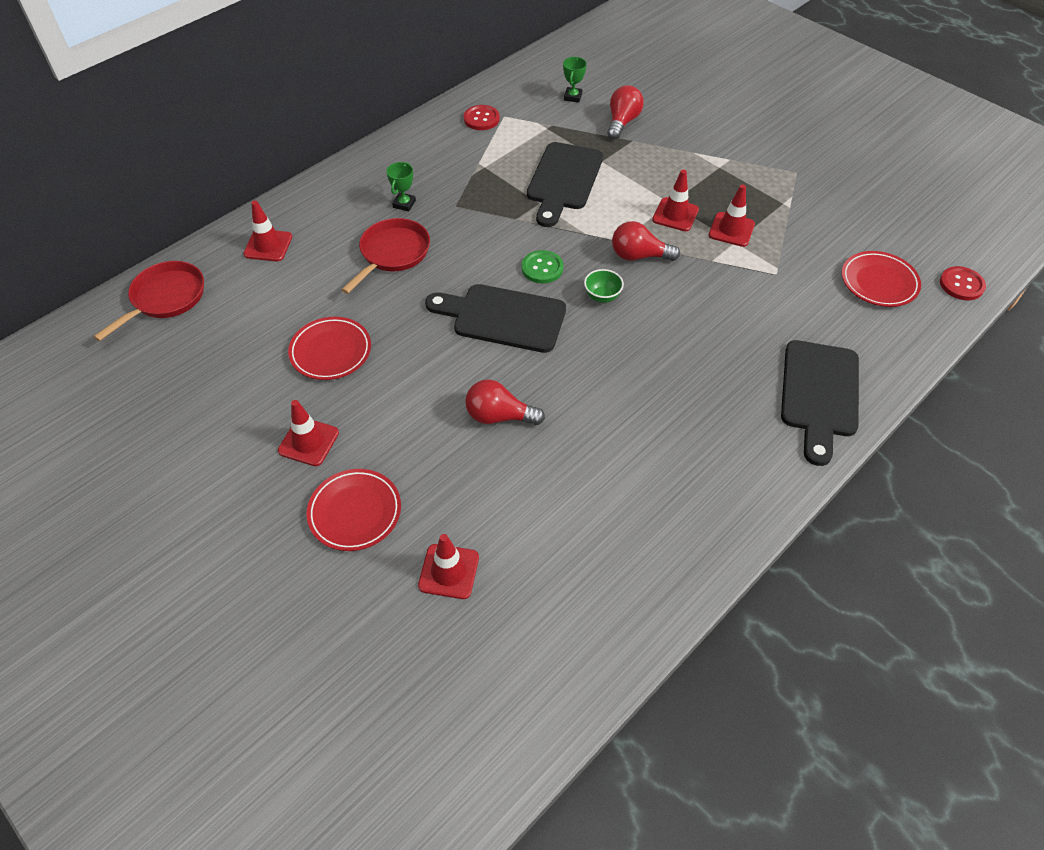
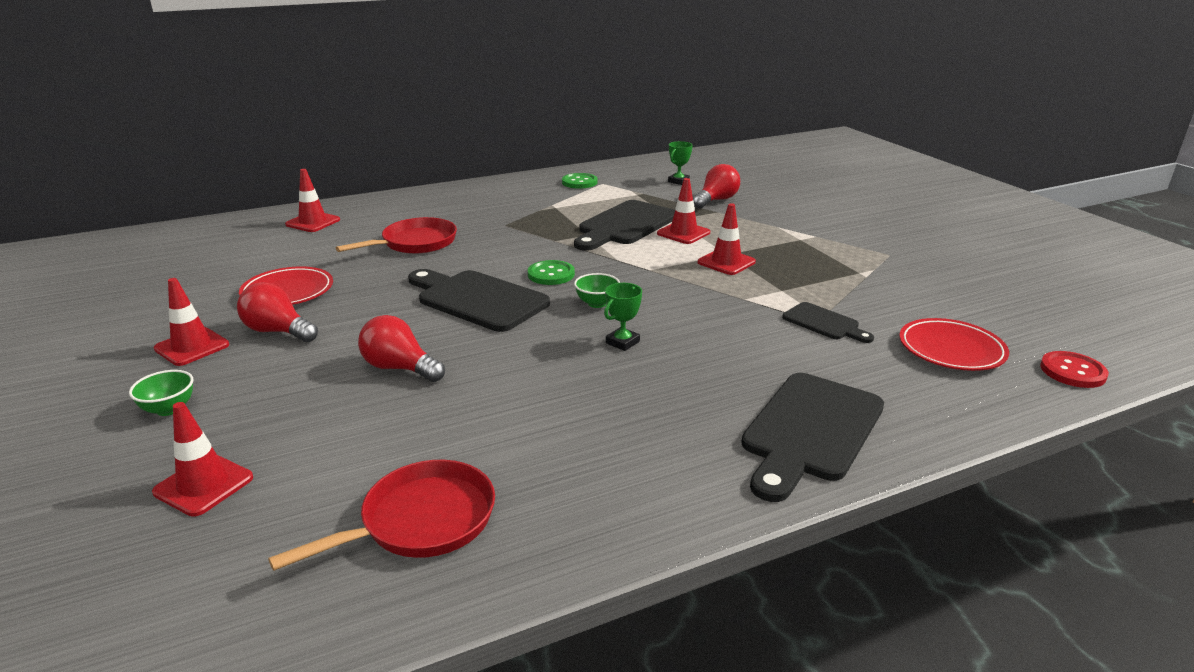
camera: 20 degrees right, 25 degrees down
(165, 298) = (191, 237): red pan -> red pan (420, 521)
(355, 512) = (169, 409): red plate -> green bowl
(404, 204) = (458, 217): green trophy -> green trophy (622, 342)
(481, 119) = (579, 182): red button -> green button
(639, 256) = (662, 283): red light bulb -> red light bulb (278, 331)
(731, 230) = (784, 281): red traffic cone -> red traffic cone (683, 233)
(782, 275) = (824, 323): none -> black cutting board

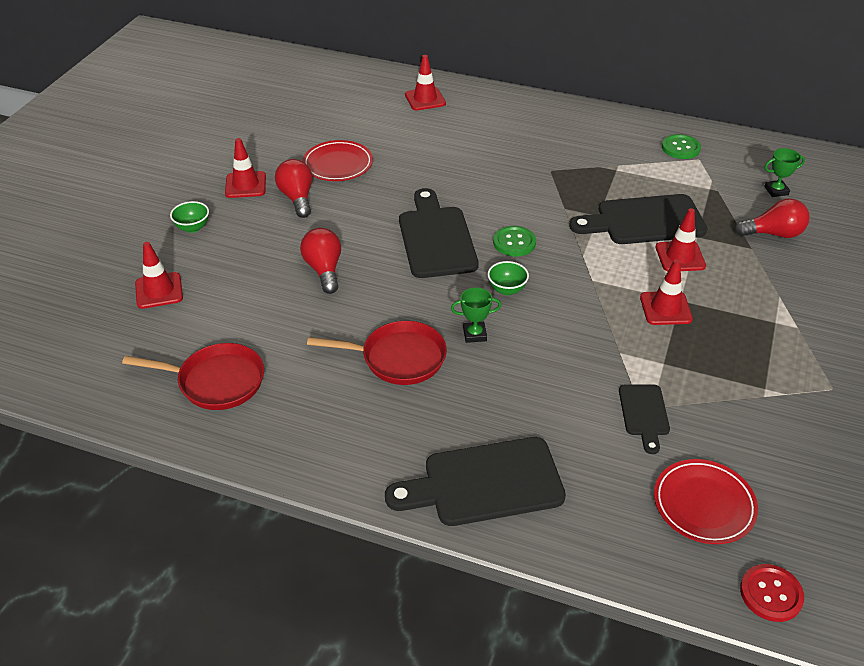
camera: 45 degrees right, 15 degrees up
(415, 243) = (464, 157): red pan -> red pan (398, 358)

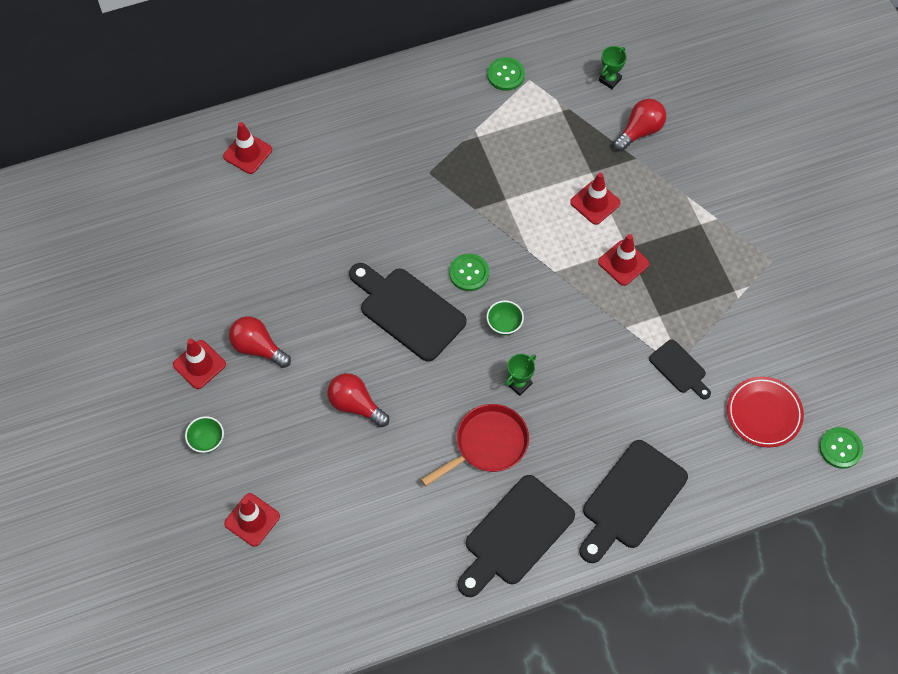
camera: 40 degrees left, 20 degrees up
(216, 381) = (384, 562): red pan -> none
(338, 164) = (252, 286): red plate -> none
(644, 221) = (542, 181): black cutting board -> black cutting board (515, 535)
(771, 594) = (840, 448): red button -> green button

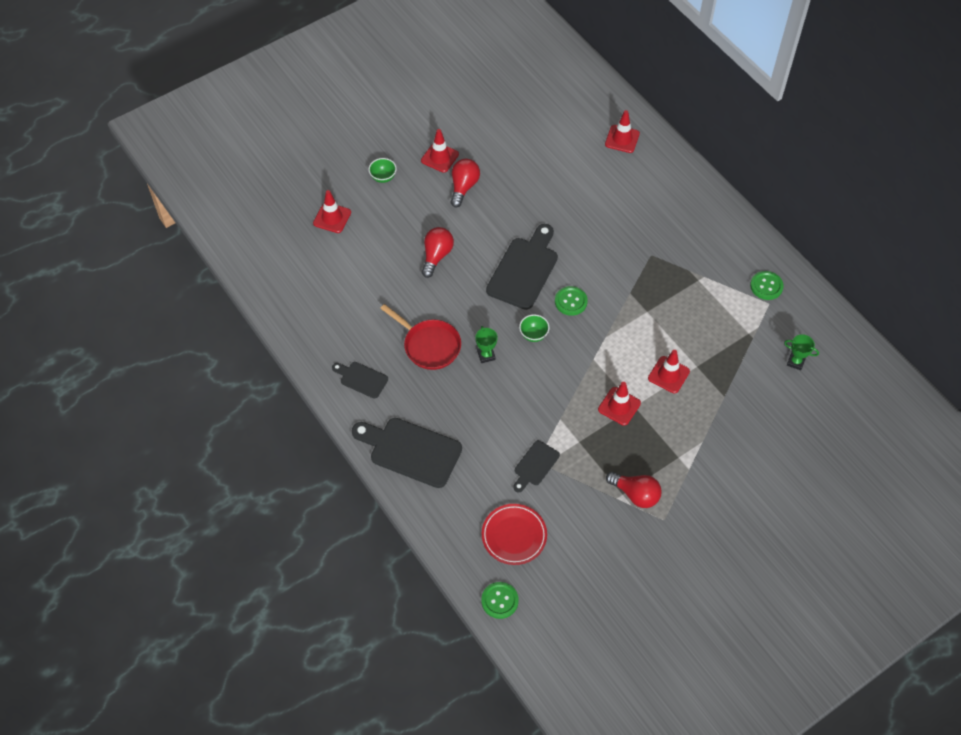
camera: 75 degrees right, 5 degrees down
(515, 535) = (361, 379): black cutting board -> black cutting board, size x0.54
(519, 384) = (486, 355): green trophy -> green trophy turned 45 degrees clockwise
(640, 131) = (753, 394): red light bulb -> red light bulb (635, 494)

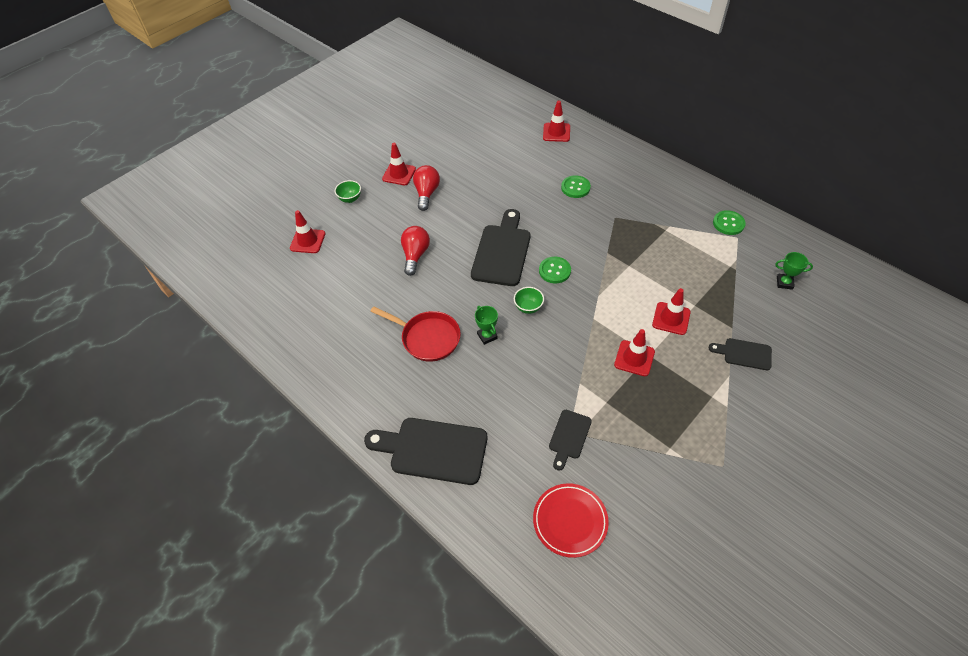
camera: 10 degrees left, 5 degrees down
(361, 379) = (365, 385): black cutting board -> black cutting board (744, 354)
(499, 600) = (577, 605): green button -> green button (575, 187)
(635, 494) = (683, 445): red light bulb -> none

